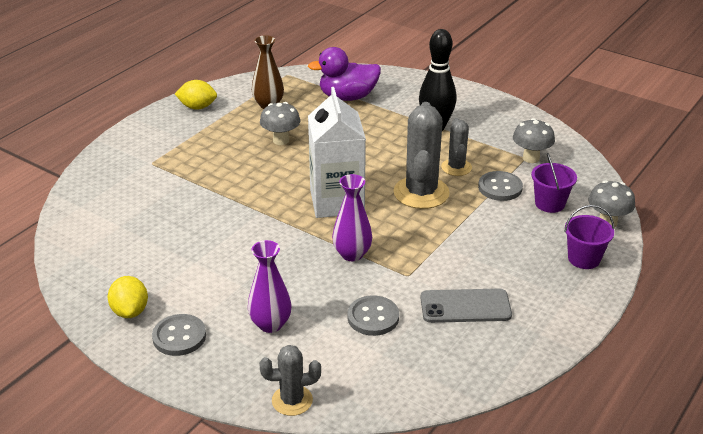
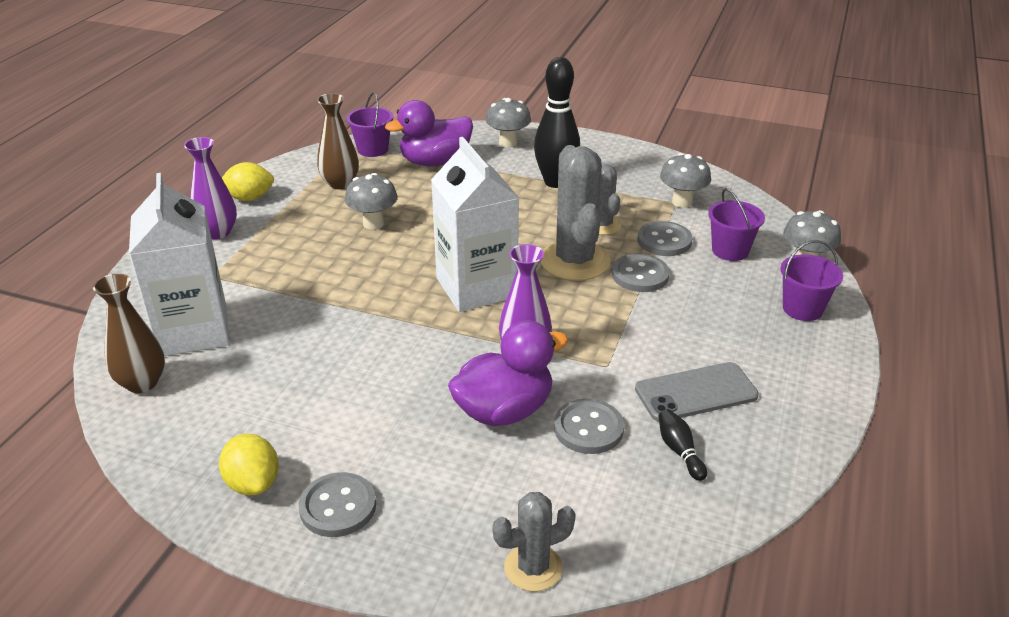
camera: 15 degrees left, 0 degrees up
(80, 231) = (142, 383): none -> brown vase
(125, 201) = (193, 331): none -> white carton
(270, 324) = (458, 464): purple vase -> purple vase (218, 232)
(304, 80) = (373, 149): none -> purple bucket
(318, 294) = (504, 410): none -> purple duck
(412, 89) = (508, 143): none -> grey mushroom
(432, 345) = (679, 451): none -> black bowling pin
(467, 212) = (640, 275): none -> grey button

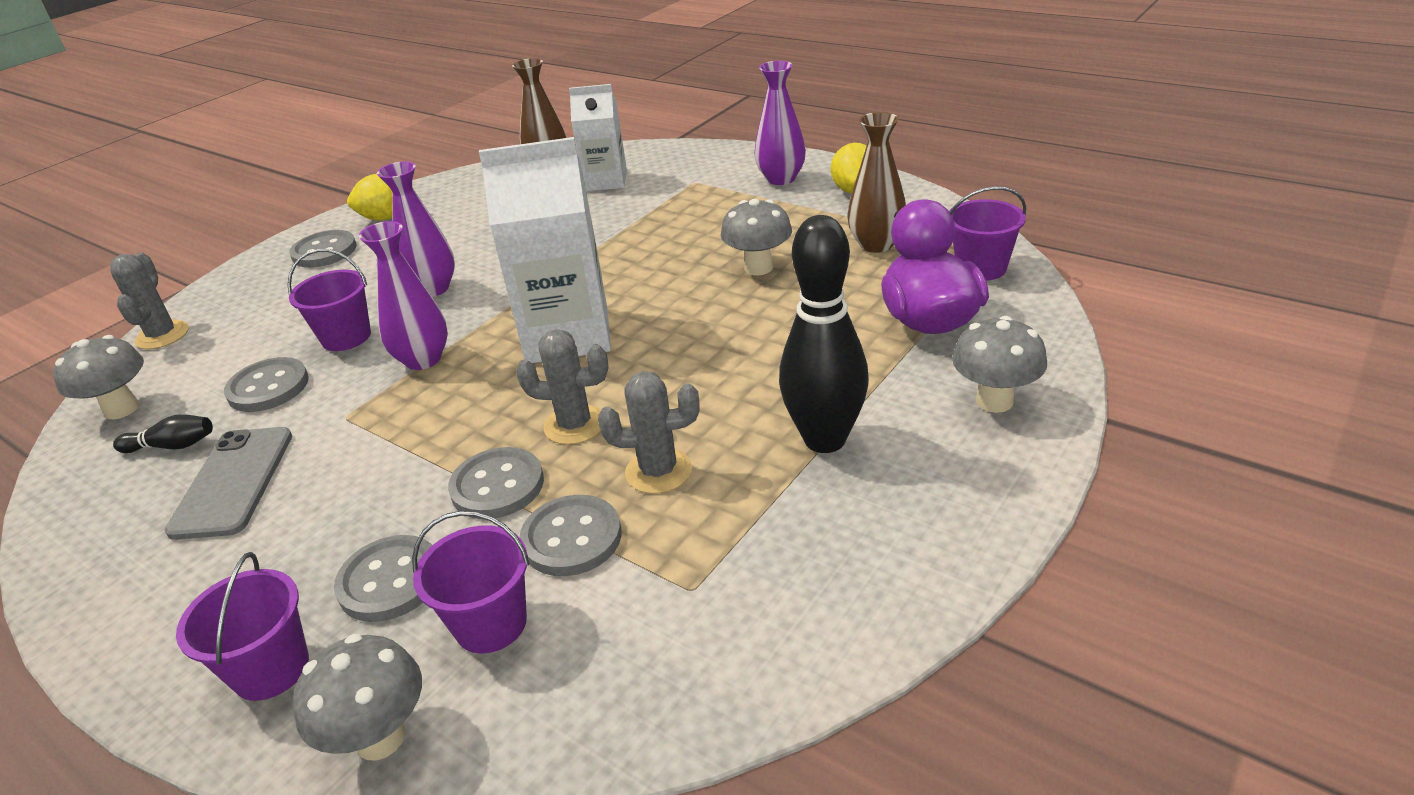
camera: 110 degrees right, 0 degrees up
(193, 331) = (606, 181): white carton -> white carton, size x0.63
(416, 384) = (433, 289): none -> purple vase
(504, 410) = (346, 337): purple duck -> purple bucket
(575, 261) = (575, 425): grey cactus -> grey cactus, size x0.57
(682, 202) = (690, 601): grey mushroom -> grey mushroom (122, 409)
(727, 290) = (390, 581): none -> grey button

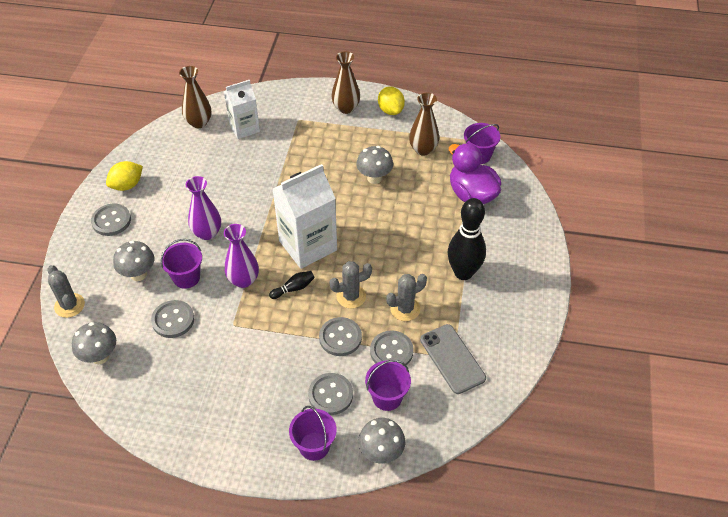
camera: 30 degrees left, 15 degrees up
(172, 446) = (155, 367): black bowling pin -> black bowling pin (294, 288)
(233, 482) = (210, 375): grey phone -> grey phone (452, 359)
(781, 179) = (346, 108): purple vase -> brown vase
(994, 401) = (519, 234): grey mushroom -> grey mushroom (138, 274)

